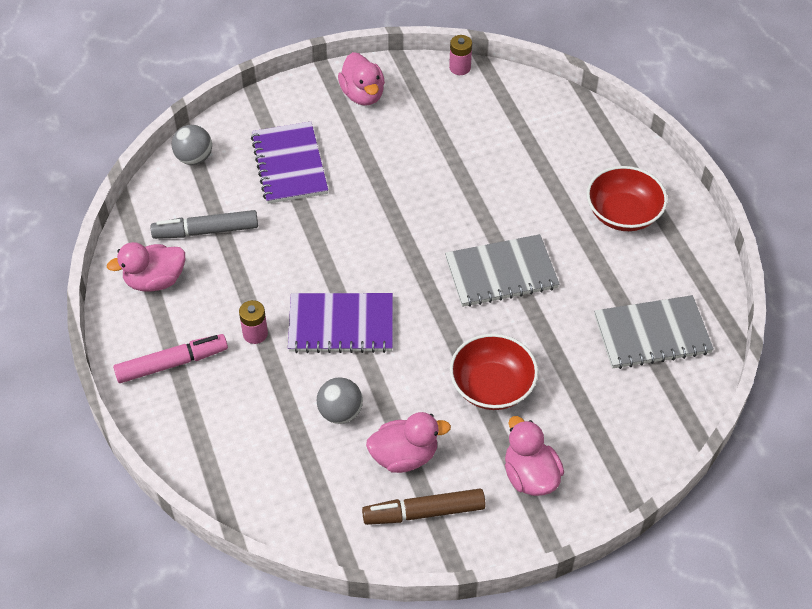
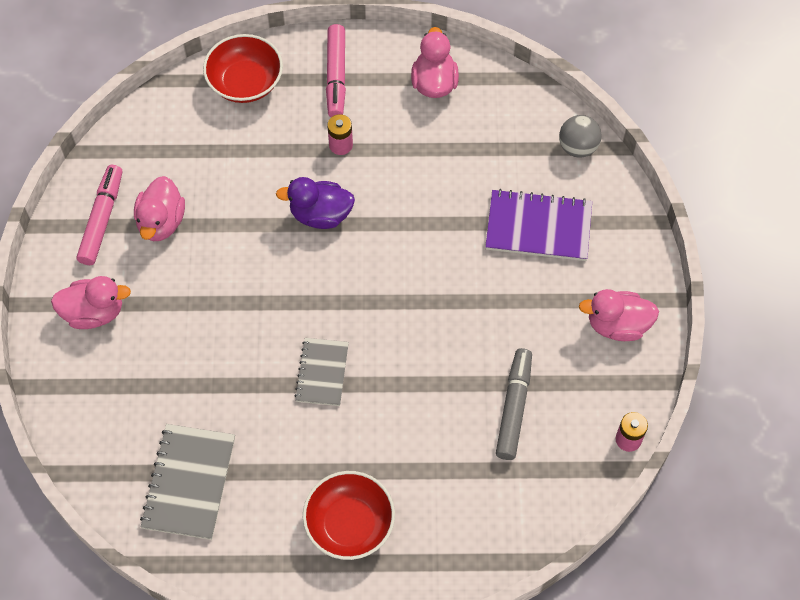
camera: 110 degrees right, 10 degrees up
(206, 231) = (478, 135): grey marker -> grey marker (514, 407)
(340, 412) = (228, 187): grey ball -> none
(341, 325) = (320, 215): purple notebook -> purple duck
(424, 512) = (102, 219): brown marker -> pink marker
(492, 386) = (198, 316): red bowl -> red bowl (245, 82)
(501, 273) = (322, 373): grey notebook -> grey notebook, size x0.65

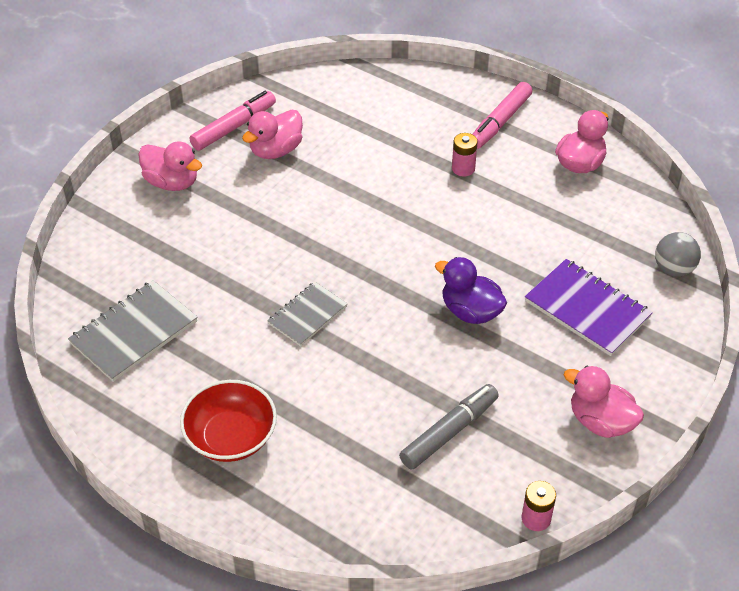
camera: 35 degrees right, 15 degrees down
(245, 82) = (422, 93): red bowl -> none
(320, 215) = (404, 207): purple duck -> purple duck (470, 311)

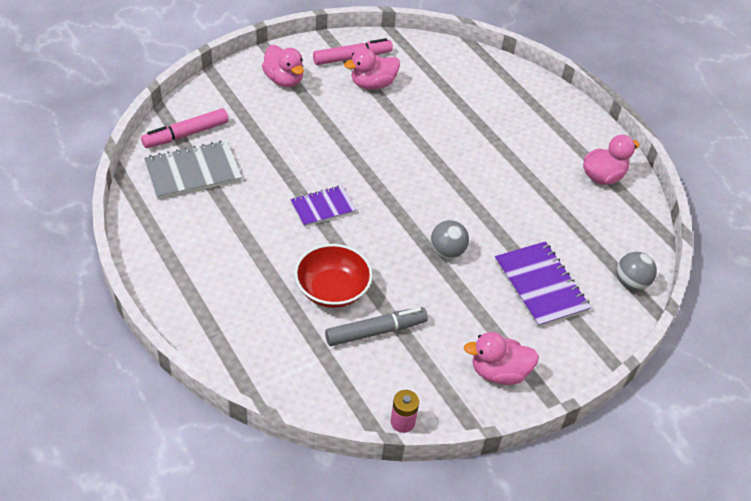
camera: 20 degrees right, 0 degrees up
(231, 437) = (214, 269): red bowl -> red bowl (332, 290)
(307, 315) = (323, 207): grey notebook -> purple notebook
(463, 168) = (507, 147): pink battery -> none
(470, 311) = (447, 252): purple duck -> grey ball
(500, 122) = (557, 124): pink marker -> pink marker (186, 134)
(600, 421) = (499, 372): pink duck -> pink duck turned 60 degrees counterclockwise

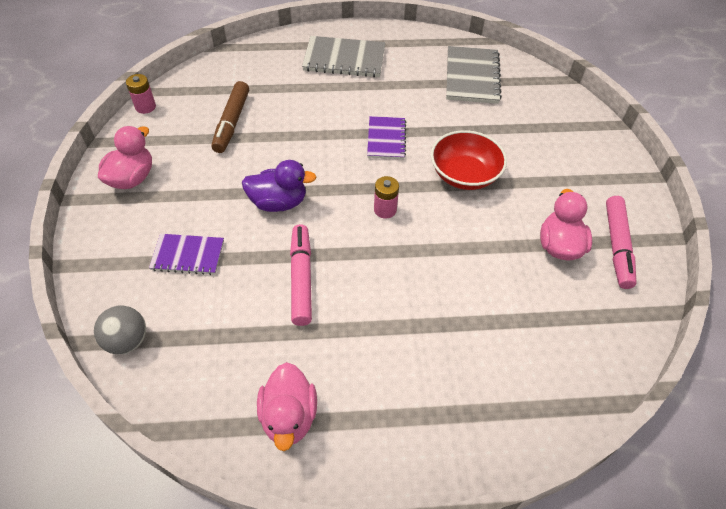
camera: 120 degrees right, 5 degrees up
(186, 134) = (523, 85): pink marker -> pink marker (301, 278)
(218, 279) = (344, 59): none -> grey notebook
(284, 80) = (588, 172): pink duck -> none
(332, 290) = (290, 113): red bowl -> red bowl (464, 175)
(376, 331) = (231, 122): grey marker -> brown marker
(406, 183) = (385, 210): none -> pink battery
(447, 252) = (278, 202): grey ball -> purple duck
(541, 285) = (188, 255): purple notebook -> purple notebook, size x0.65

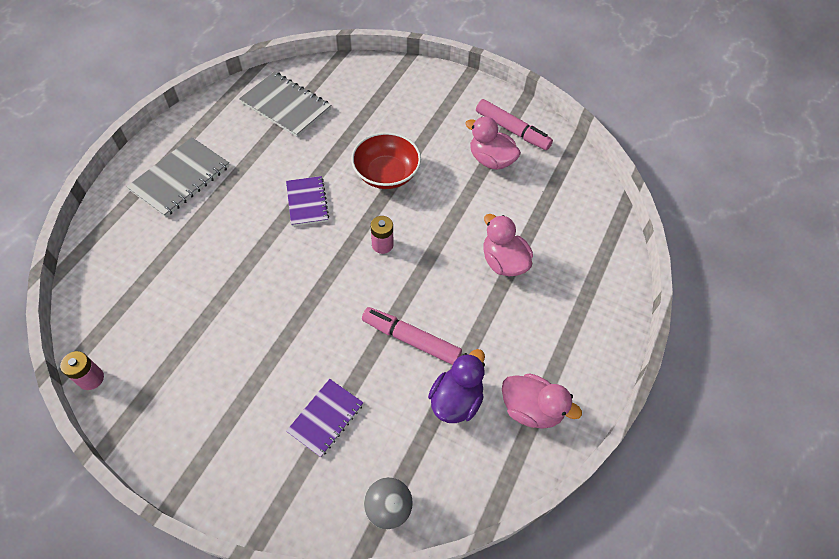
camera: 60 degrees left, 5 degrees up
(132, 178) = (188, 431): pink duck -> pink duck (503, 262)
(231, 122) = (185, 309): brown marker -> none
(278, 202) = (317, 317): purple duck -> purple duck (456, 400)
(386, 139) = (307, 202): purple notebook -> purple notebook turned 45 degrees clockwise

